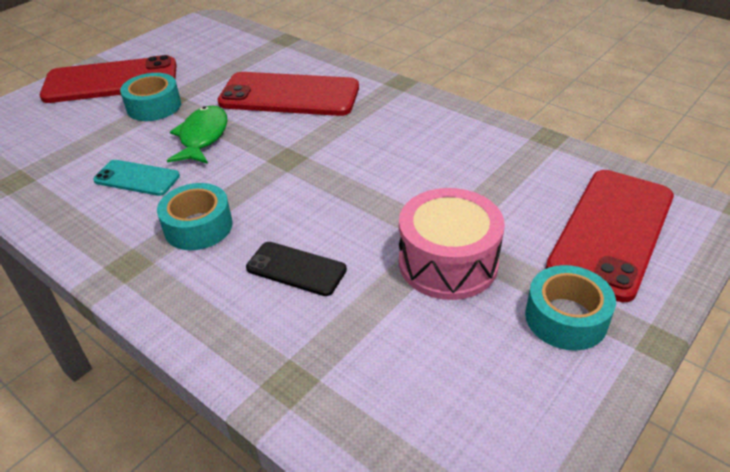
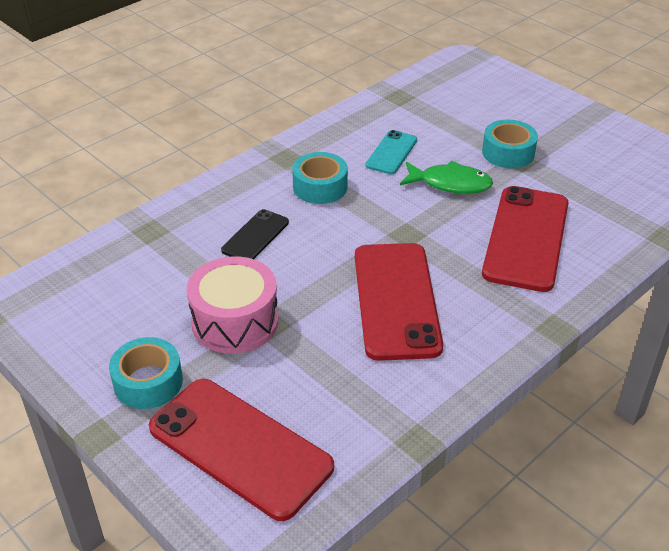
camera: 95 degrees right, 0 degrees up
(111, 81) = (558, 124): red phone -> red phone (396, 300)

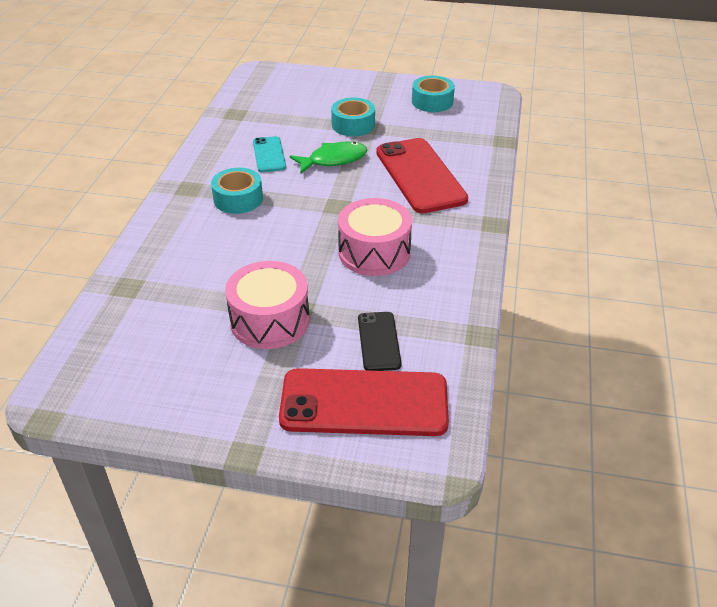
camera: 35 degrees left, 0 degrees up
(148, 382) = (245, 396): turquoise tape -> turquoise tape (432, 101)
(255, 236) = (222, 254): black phone -> black phone (379, 341)
(396, 300) = (374, 252): red phone -> pink drum

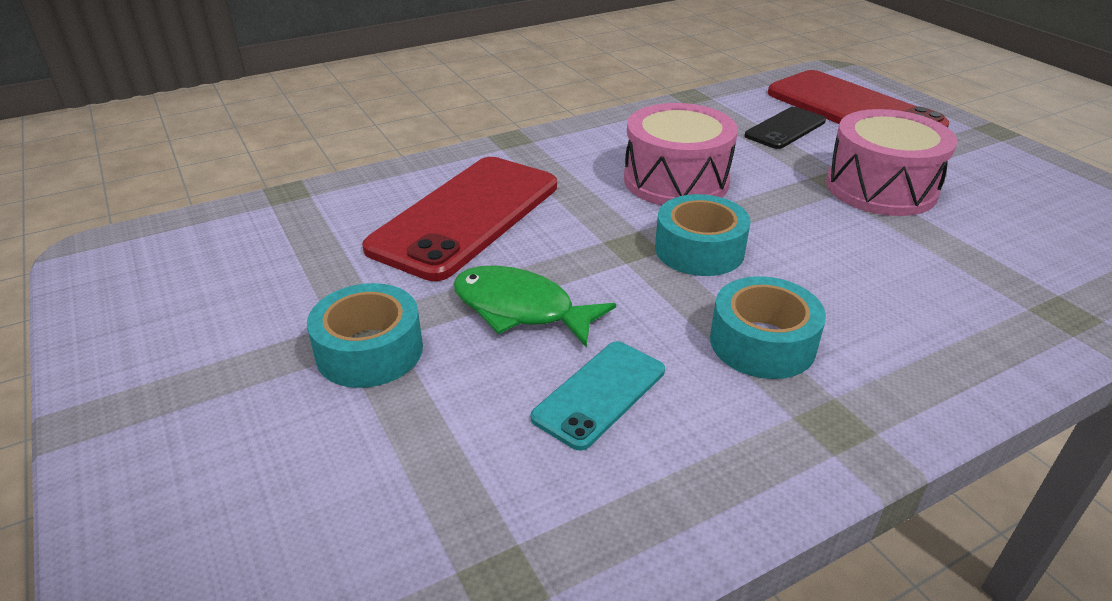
camera: 130 degrees left, 5 degrees down
(432, 101) = (183, 302): turquoise tape -> turquoise tape (699, 250)

